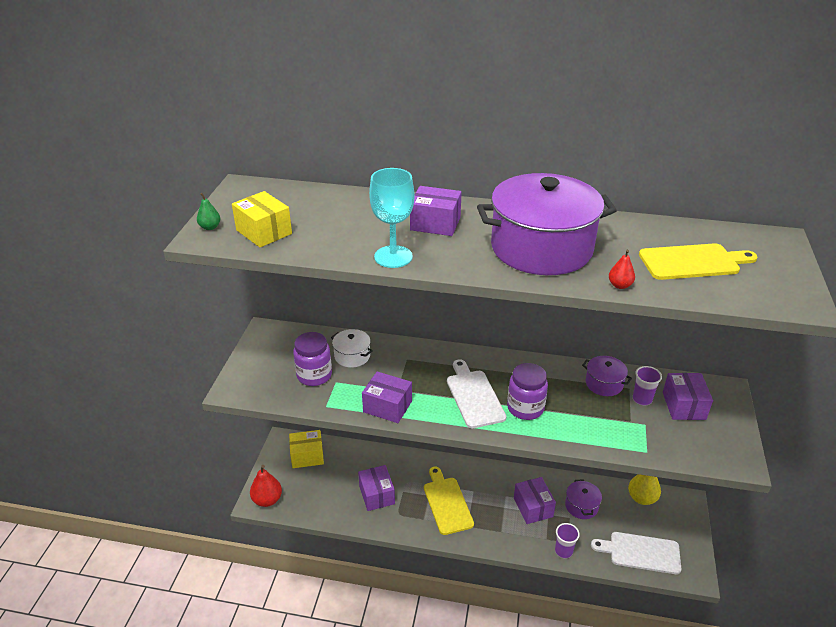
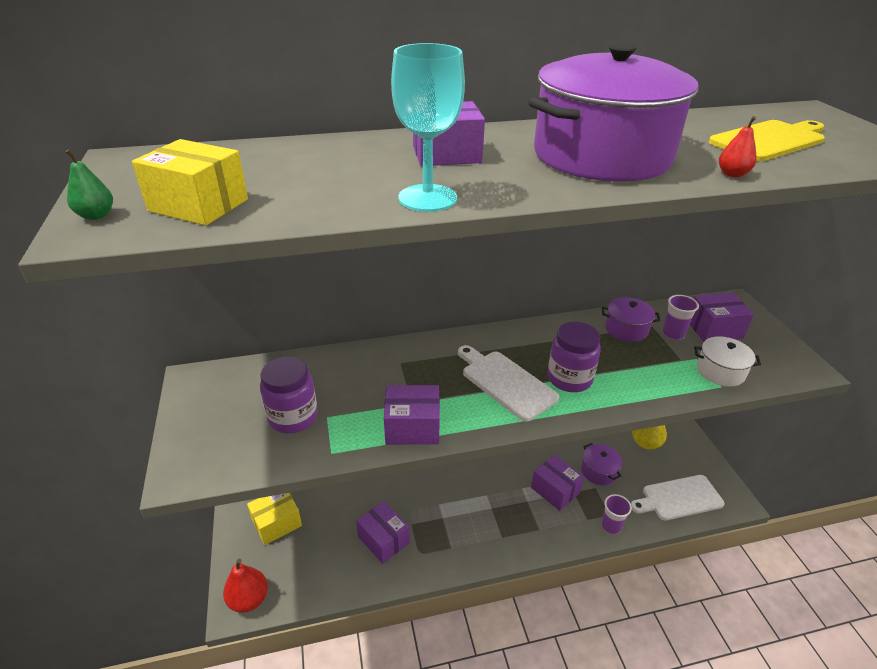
camera: 25 degrees left, 0 degrees up
(352, 356) = (330, 378): white pot -> white pot (720, 371)
(447, 503) = (466, 519): yellow cutting board -> none
(684, 406) = (714, 329): purple box -> purple box turned 75 degrees counterclockwise

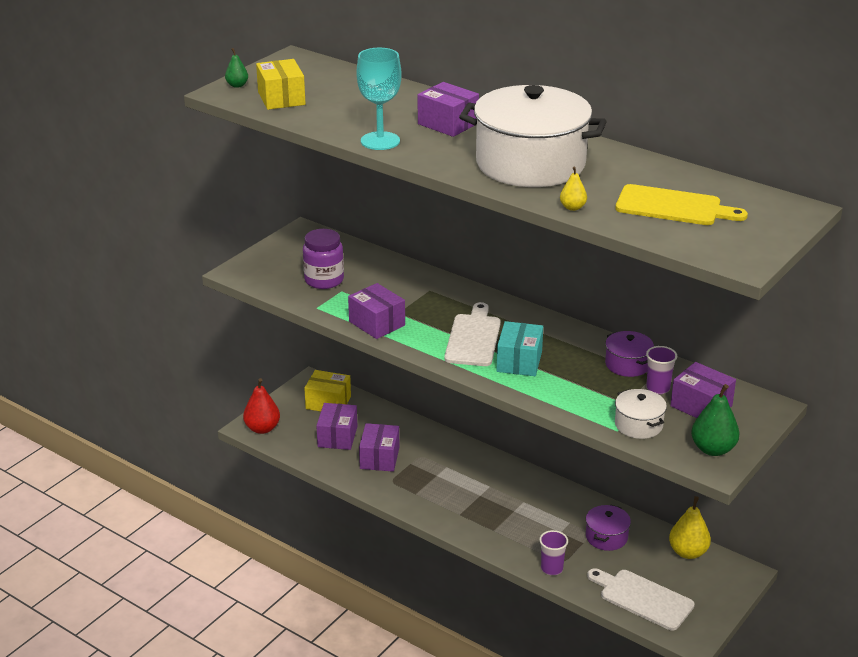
camera: 50 degrees right, 5 degrees down
(555, 490) = (547, 521): purple box -> purple box (337, 437)
(569, 378) = (519, 361): purple jar -> turquoise box
(601, 156) = (530, 164): purple pot -> white pot
(732, 174) = (572, 207): red pear -> yellow pear
(780, 356) = (713, 449): none -> green pear

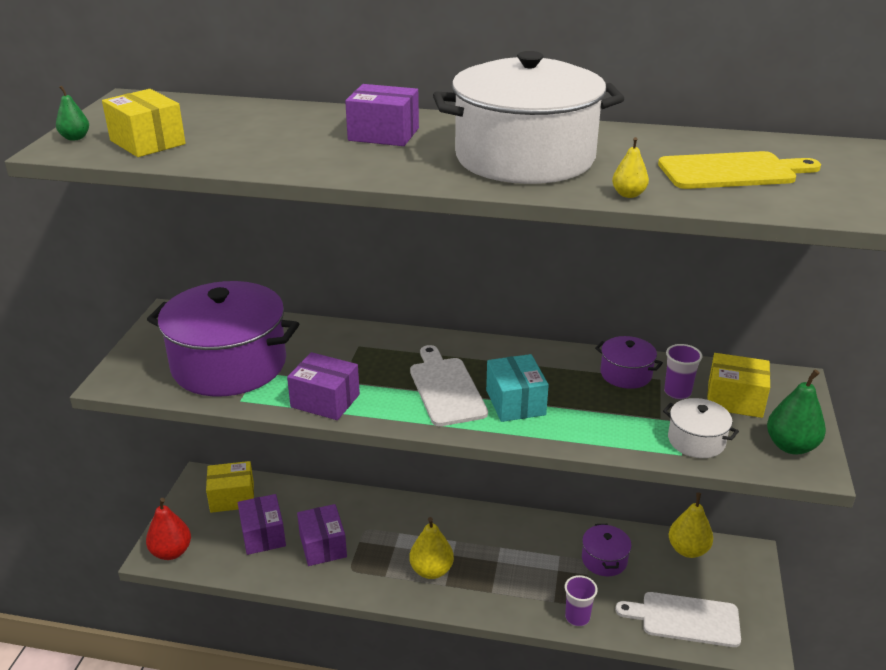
camera: 25 degrees left, 0 degrees up
(324, 280) = (229, 364): purple jar -> purple pot
(380, 141) = (319, 166): turquoise goblet -> none
(455, 501) = (431, 570): none -> yellow pear
(701, 406) = (734, 400): purple box -> yellow box

